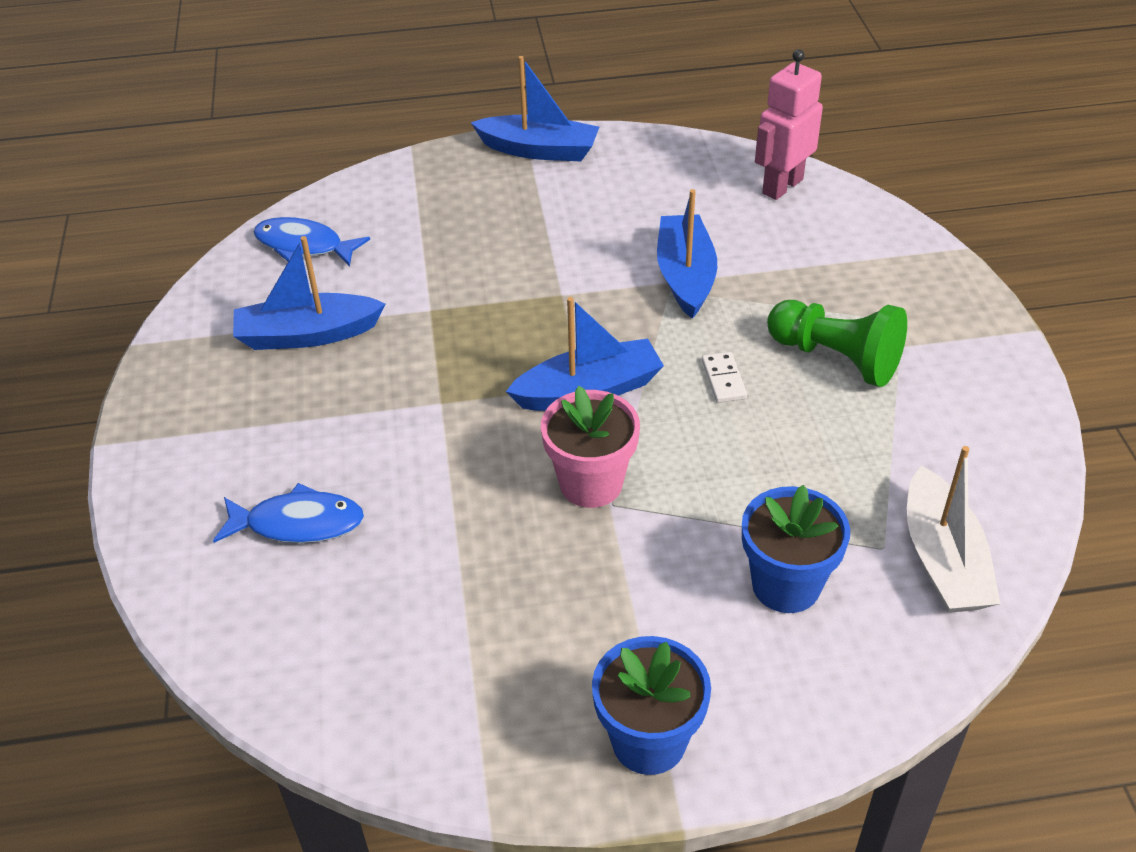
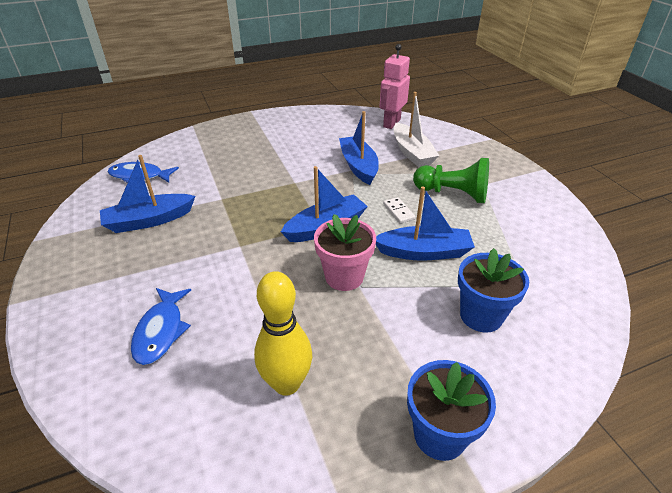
camera: 15 degrees left, 5 degrees down
(298, 523) = (161, 331): blue fish -> blue fish turned 105 degrees clockwise
(457, 631) = (286, 383): none -> yellow bowling pin
(539, 150) = (262, 120): blue boat -> blue boat (424, 252)
(943, 559) = (559, 286): white boat -> white boat (412, 153)

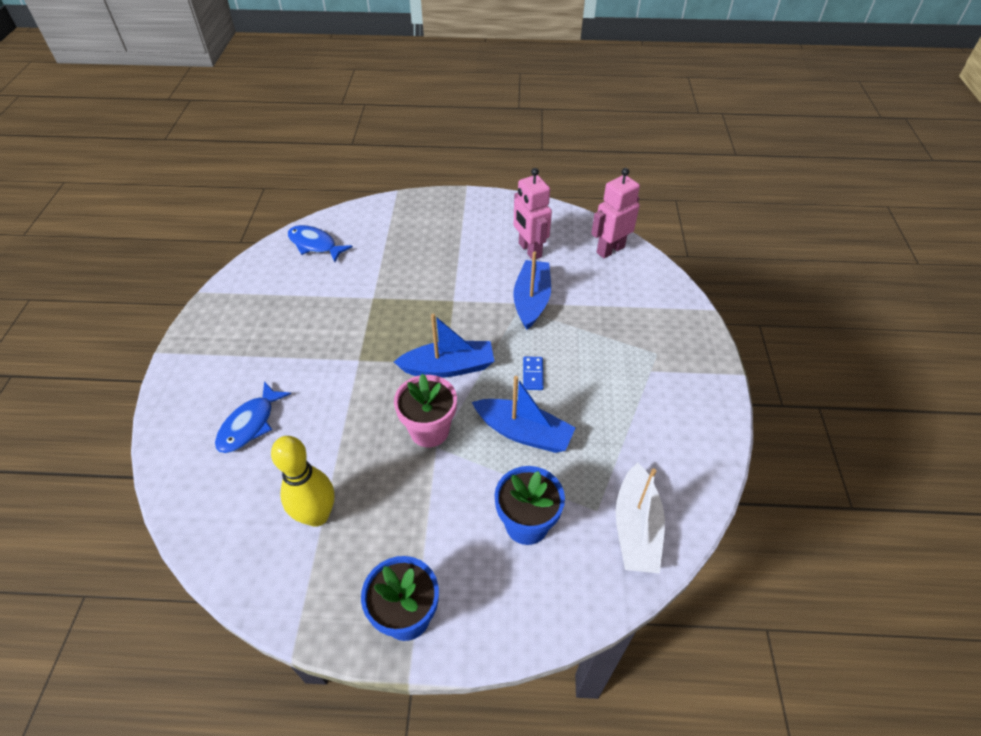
camera: 25 degrees right, 10 degrees up
(149, 220) = (297, 302): blue boat -> none
(332, 137) = (529, 250): none -> pink robot
(398, 211) = (532, 374): white domino -> blue domino
(412, 153) = (603, 300): white boat -> white boat (636, 528)
(453, 194) = (607, 372): green pawn -> none

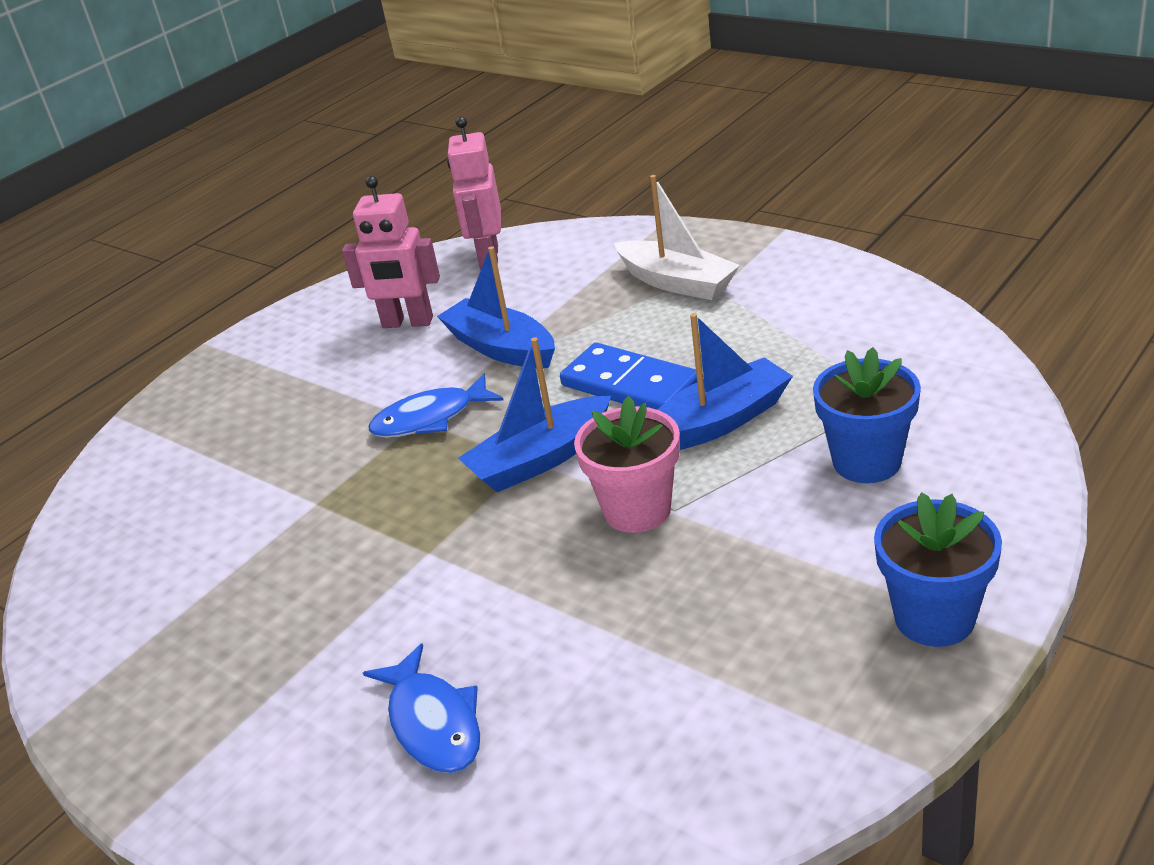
camera: 50 degrees left, 15 degrees down
(315, 245) = (113, 542): blue fish -> blue fish (430, 418)
(317, 515) = (691, 676): yellow bowling pin -> none
(448, 367) = (540, 459): blue boat -> blue boat turned 150 degrees counterclockwise
(532, 374) = (630, 385): blue domino -> blue domino, size x2.03
(636, 528) = (937, 374): white boat -> white boat (677, 282)

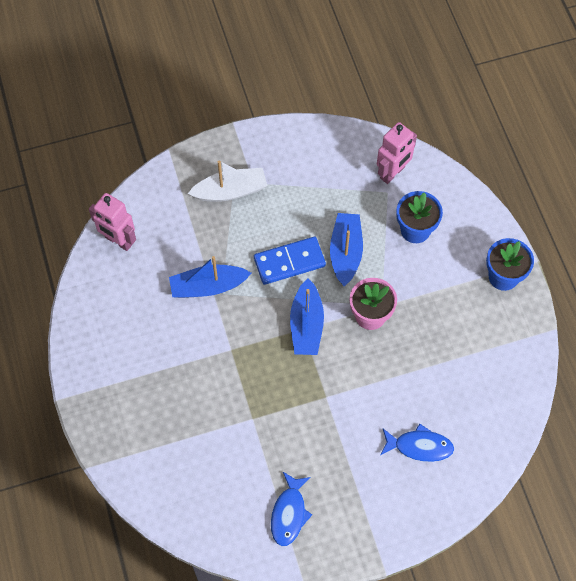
camera: 60 degrees left, 30 degrees up
(407, 323) = (142, 307): pink robot -> pink robot (392, 173)
(430, 418) = (235, 345): blue fish -> blue fish (289, 513)

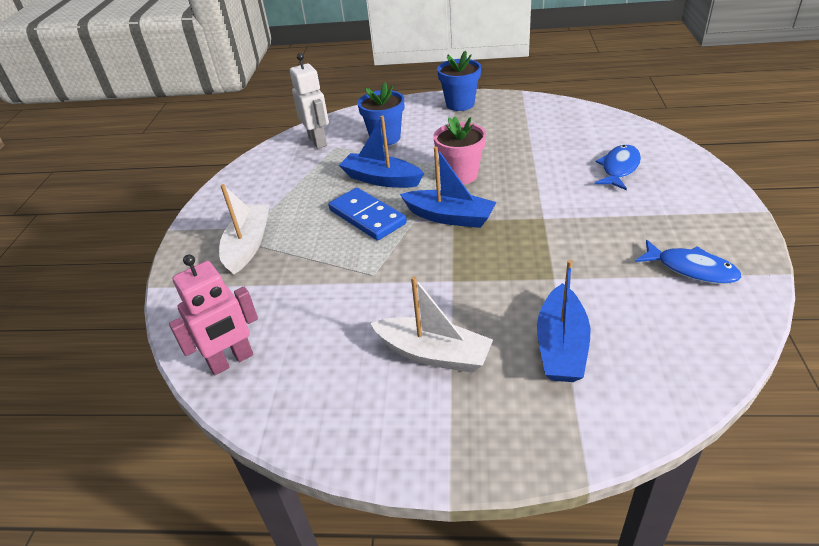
camera: 65 degrees left, 25 degrees down
(157, 359) = (434, 354): none -> white boat
(208, 286) = (357, 285): blue boat -> blue boat (561, 346)
(289, 262) = (367, 217): blue domino -> blue domino turned 45 degrees counterclockwise
(392, 173) = (318, 141): pink robot -> white robot

